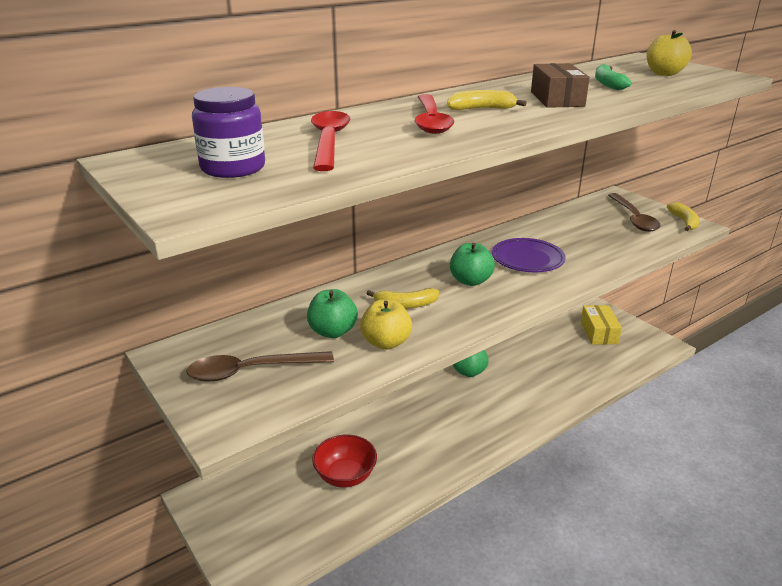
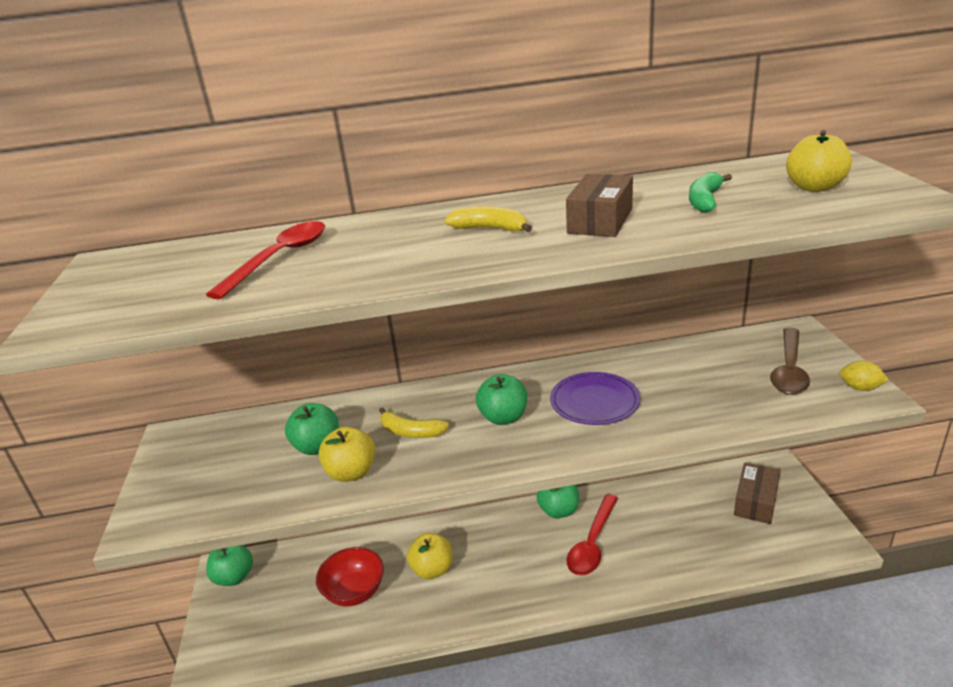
camera: 30 degrees right, 0 degrees up
(215, 500) = (234, 577): none -> green apple
(233, 168) = (158, 282): purple jar -> none
(251, 371) = (215, 471): brown spoon -> none
(400, 440) = (432, 569): none -> yellow apple
(431, 121) = (411, 242): red spoon -> red spoon (592, 543)
(599, 332) = (755, 502): yellow box -> brown box
(684, 222) = (860, 388): yellow banana -> yellow lemon

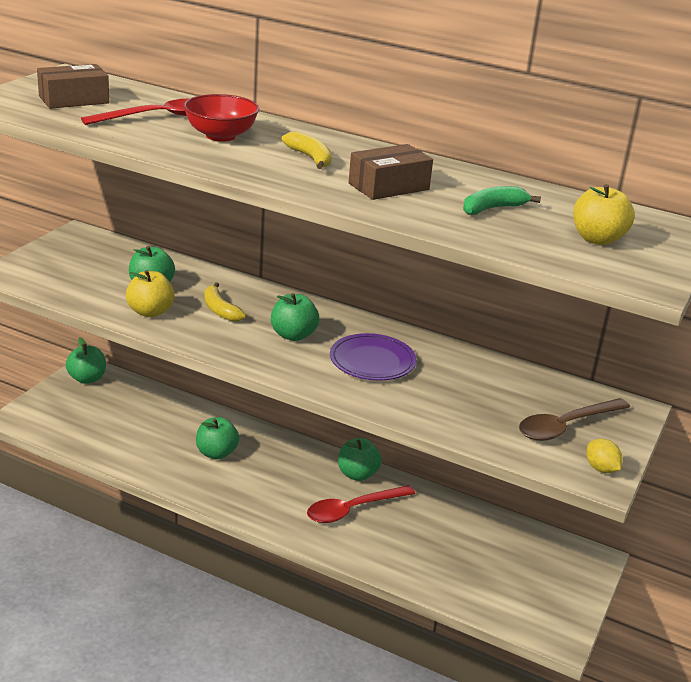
camera: 30 degrees right, 0 degrees up
(354, 591) = (150, 434): red bowl -> red bowl (221, 136)
(432, 569) = (216, 453): yellow apple -> green apple
(755, 502) = (532, 568): brown box -> brown box (74, 100)

